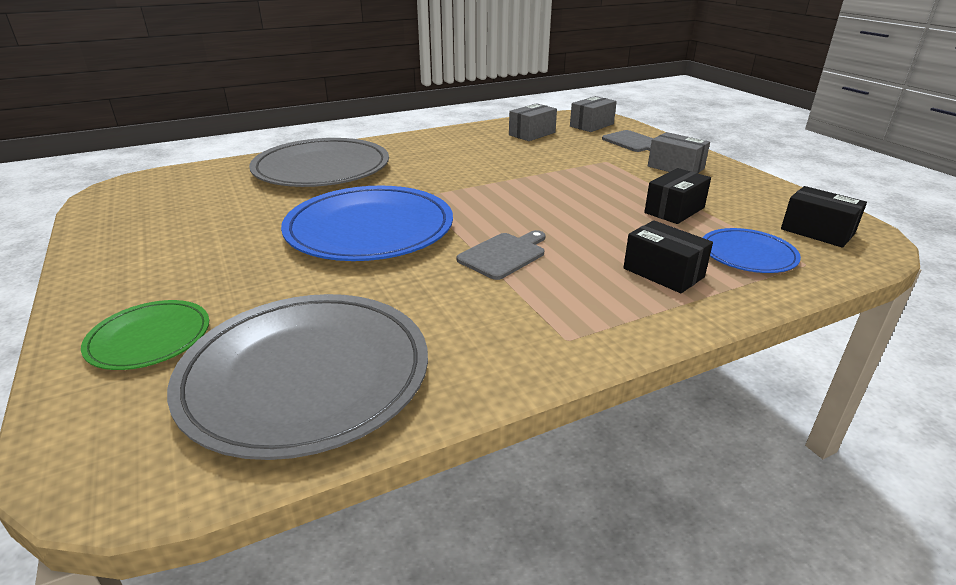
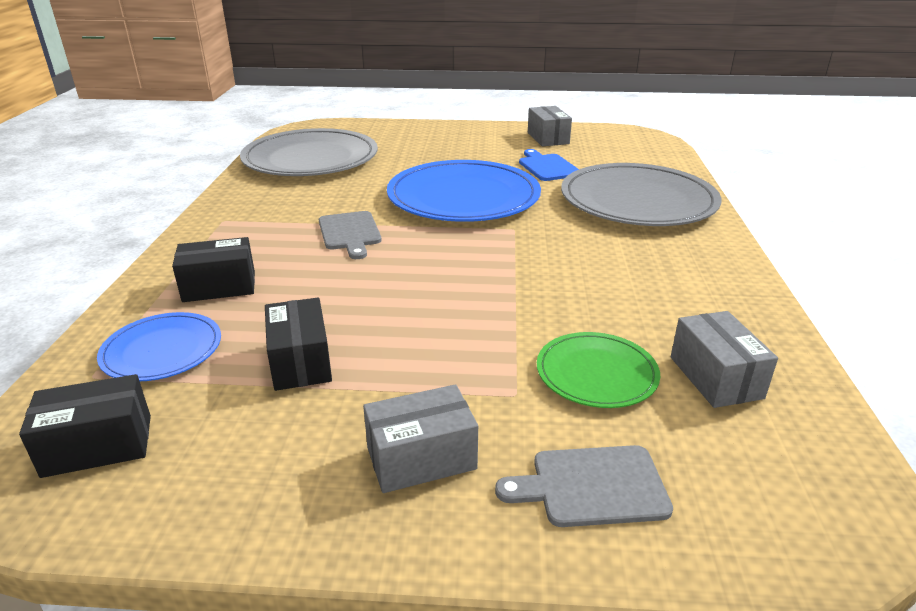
camera: 120 degrees right, 0 degrees up
(149, 338) = (396, 136): green plate -> green plate (596, 373)
(252, 211) = (547, 167): none -> blue cutting board
(591, 125) = (754, 488): grey box -> grey box (548, 138)

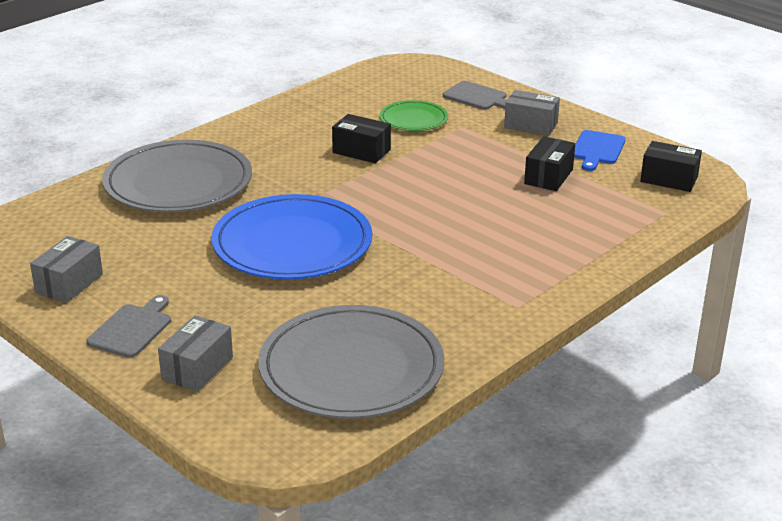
camera: 140 degrees left, 0 degrees up
(162, 350) = (621, 211): blue plate -> none
(219, 286) = (563, 240): black box -> black box (361, 151)
(350, 233) = (429, 247): grey cutting board -> grey cutting board (132, 329)
(547, 167) = (159, 245): blue cutting board -> blue cutting board (597, 149)
(715, 377) = (366, 99): grey box -> grey box (197, 368)

